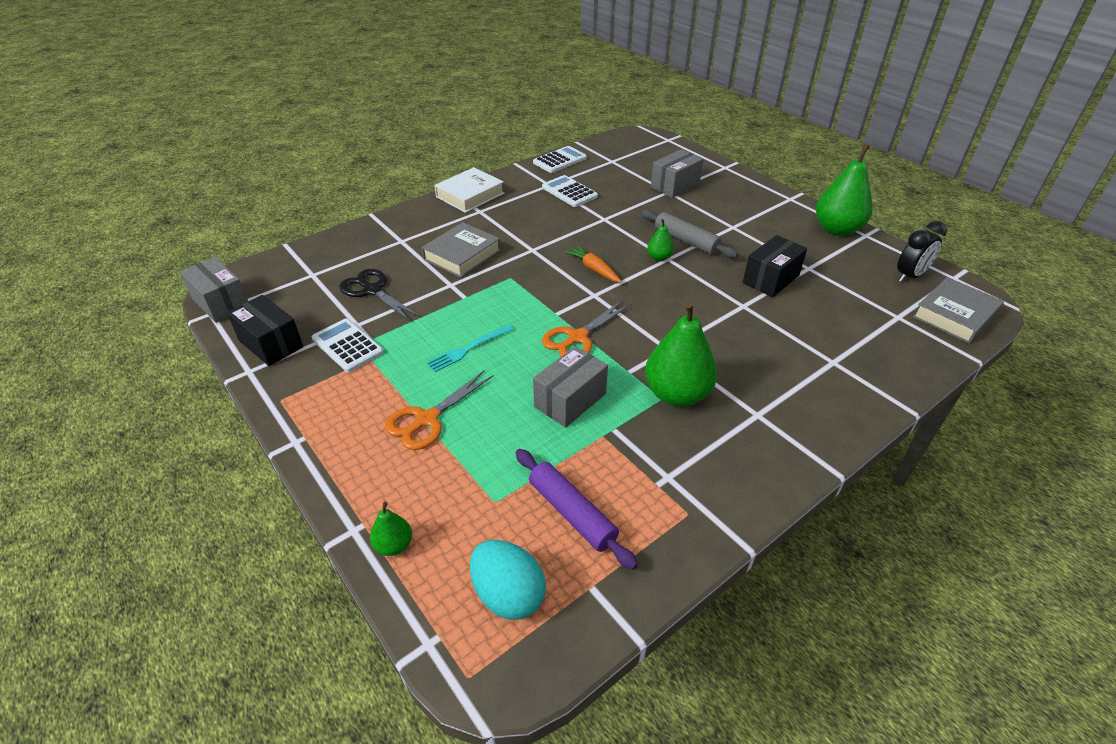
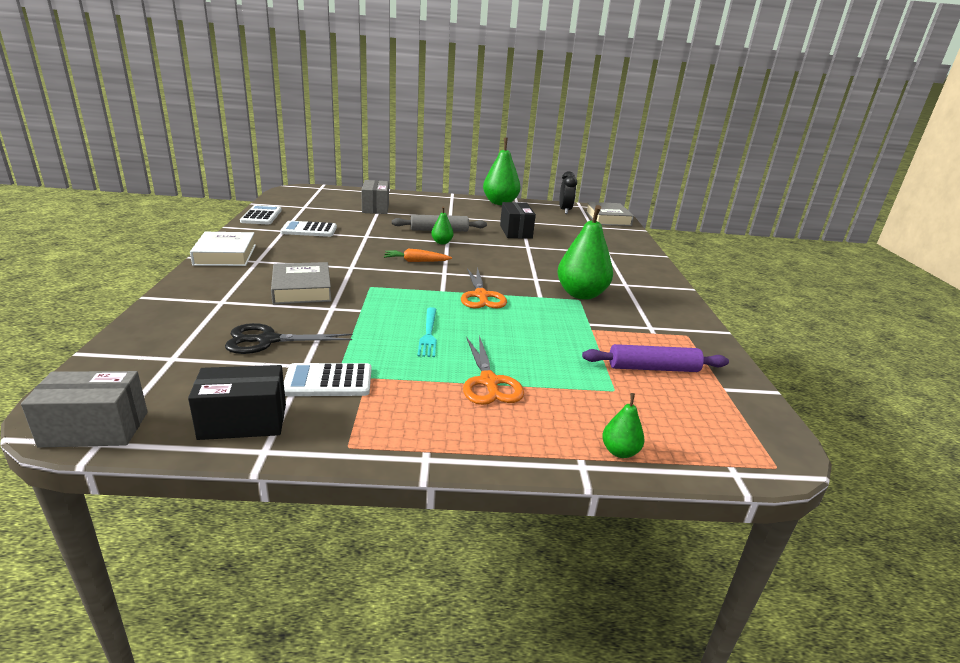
camera: 55 degrees left, 15 degrees down
(508, 594) = (710, 421): turquoise egg -> none
(570, 400) = (542, 324): grey box -> none

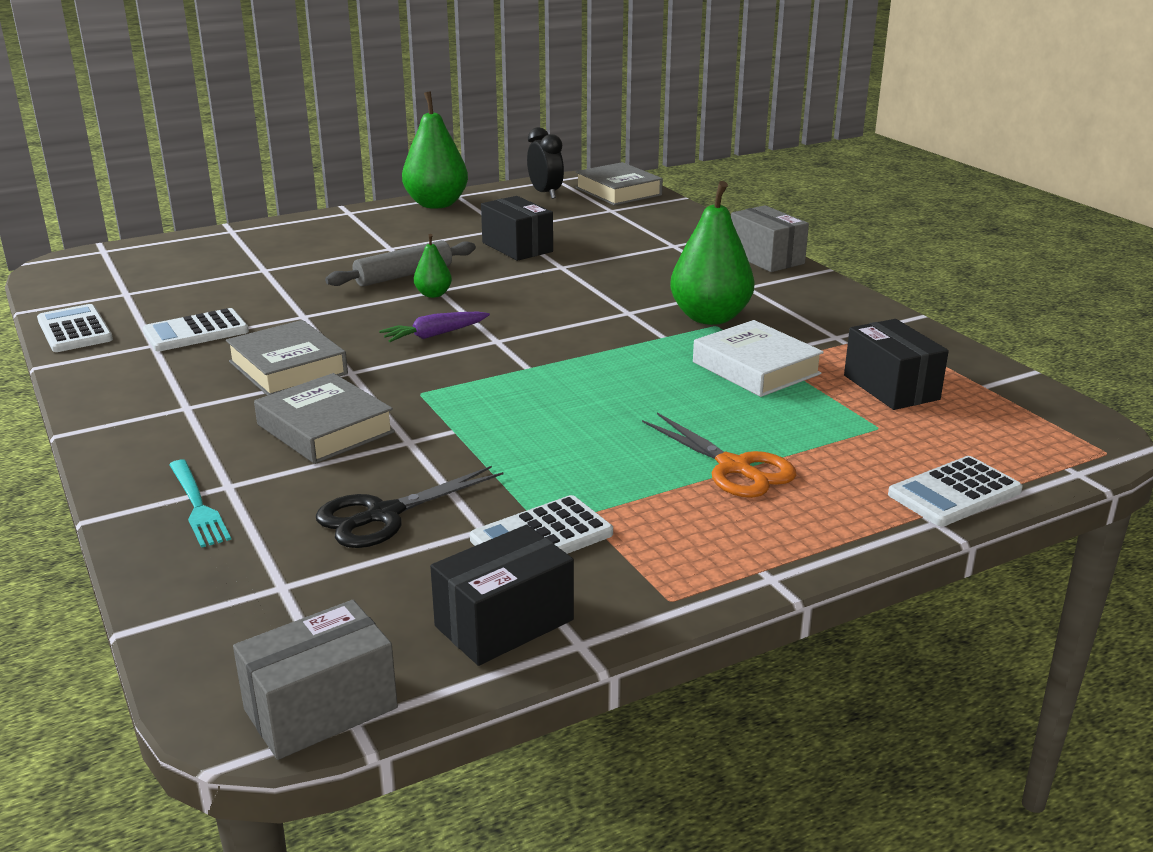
camera: 25 degrees left, 0 degrees up
(225, 255) = (117, 413): white book -> white book (756, 368)
(326, 257) = (288, 368): none -> grey book
(375, 208) = (252, 264): grey box -> grey box (766, 258)
(416, 261) = (434, 335): orange carrot -> purple carrot
(428, 333) = (586, 432): turquoise fork -> turquoise fork (197, 505)
(481, 295) = (588, 358): orange scissors -> none
(619, 451) = (954, 493): green pear -> white calculator
(653, 368) = (891, 387): purple rolling pin -> black box

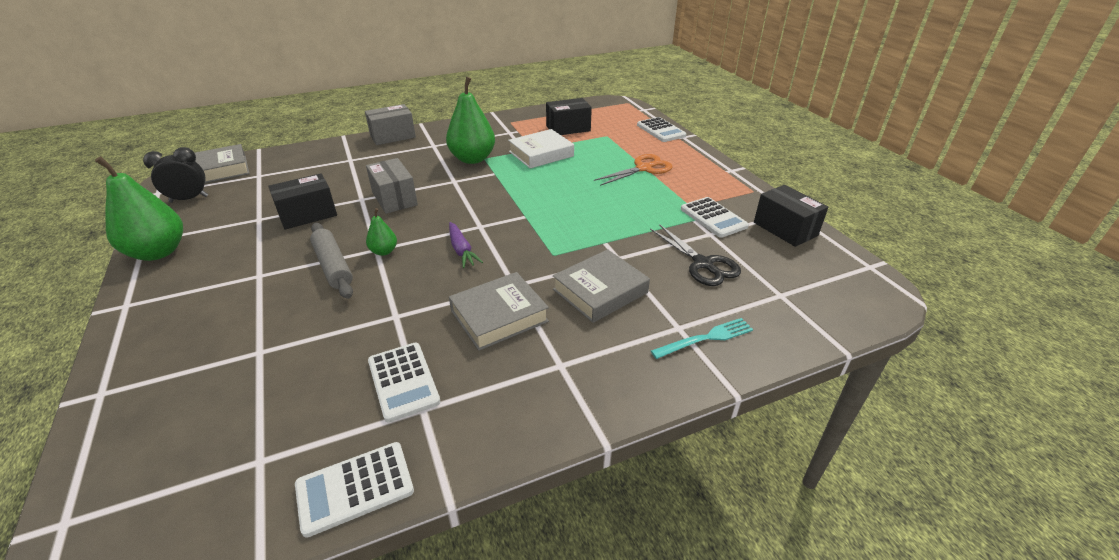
camera: 85 degrees left, 10 degrees up
(321, 709) = (867, 276): grey box -> grey box (394, 198)

